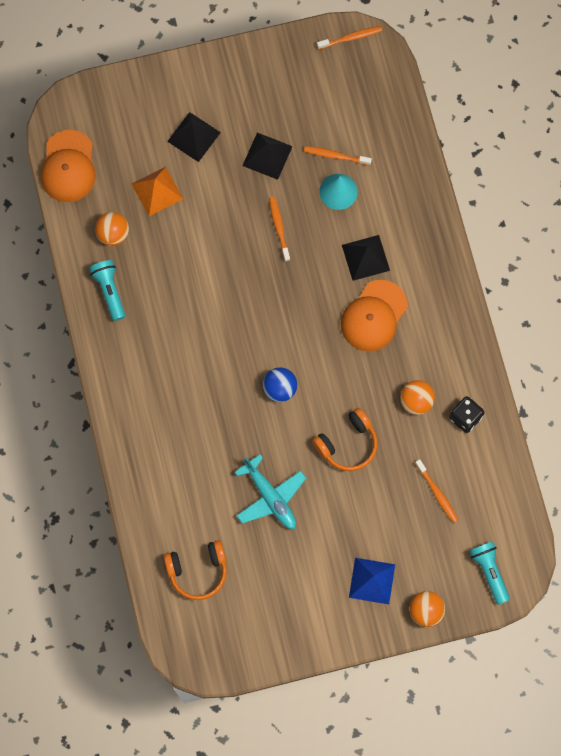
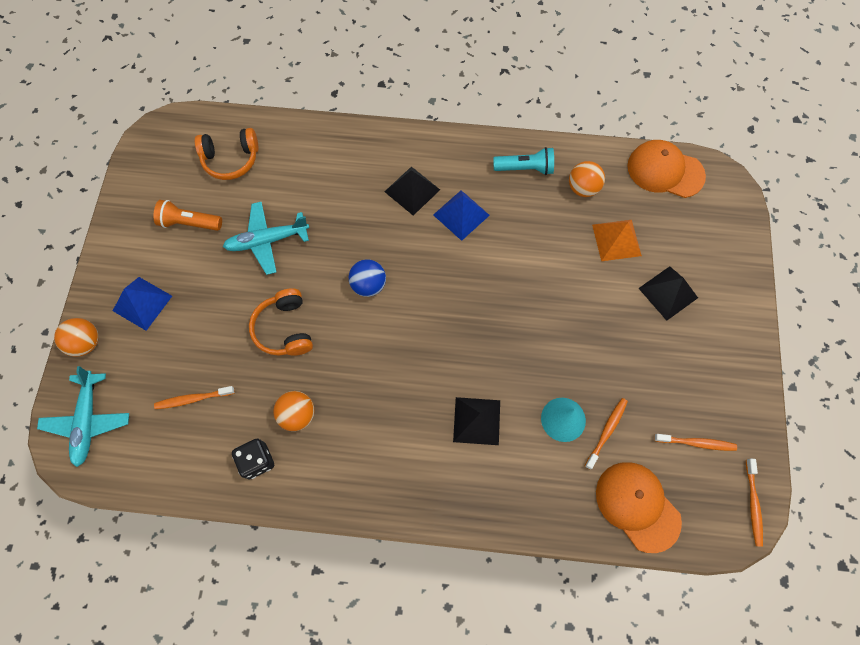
camera: 110 degrees right, 5 degrees down
(180, 332) = (461, 215): none -> blue pyramid
(198, 571) = (231, 159): orange headphones -> orange headphones turned 105 degrees counterclockwise
(267, 156) = (626, 358): black pyramid -> black pyramid (412, 190)
(279, 228) = (540, 342): orange toothbrush -> orange toothbrush (696, 443)
(279, 577) = (190, 223): none -> orange flashlight
(373, 316) = (408, 405): orange cap -> orange cap (637, 506)
(489, 572) = (88, 421): turquoise flashlight -> turquoise plane

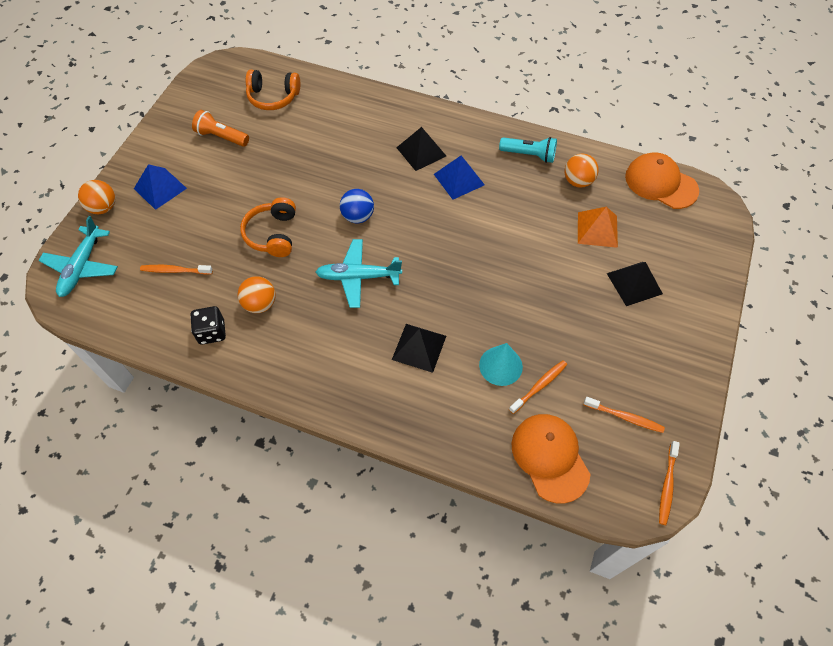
camera: 15 degrees right, 10 degrees down
(267, 241) = (281, 164): turquoise plane -> turquoise plane (358, 277)

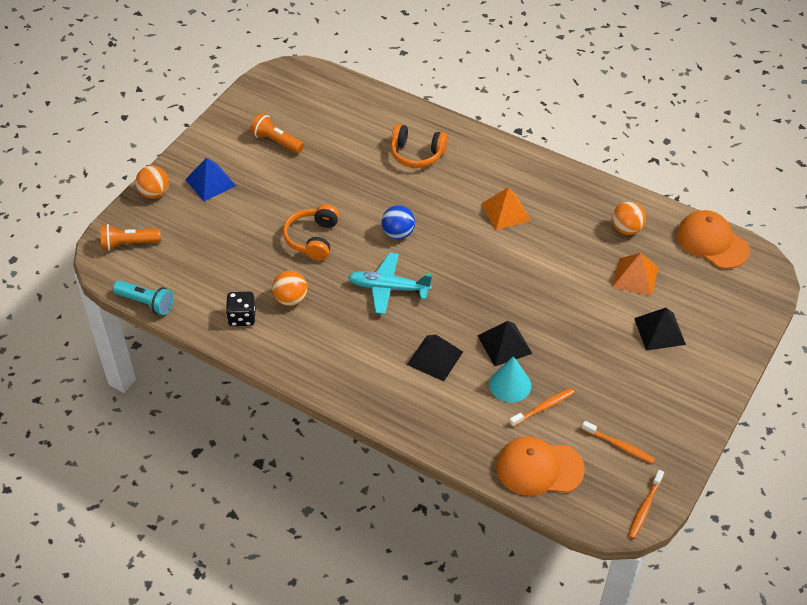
camera: 10 degrees right, 10 degrees down
(82, 267) = (129, 244): turquoise plane -> orange flashlight
(175, 270) = (215, 259): orange toothbrush -> none
(273, 97) = (333, 109): orange headphones -> orange headphones (416, 154)
(421, 151) = (473, 180): black pyramid -> black pyramid (504, 344)
(459, 179) = (505, 212): blue pyramid -> orange pyramid
(529, 155) = (582, 198): turquoise flashlight -> turquoise flashlight (146, 303)
(550, 457) = (539, 468): orange cap -> orange cap turned 75 degrees counterclockwise

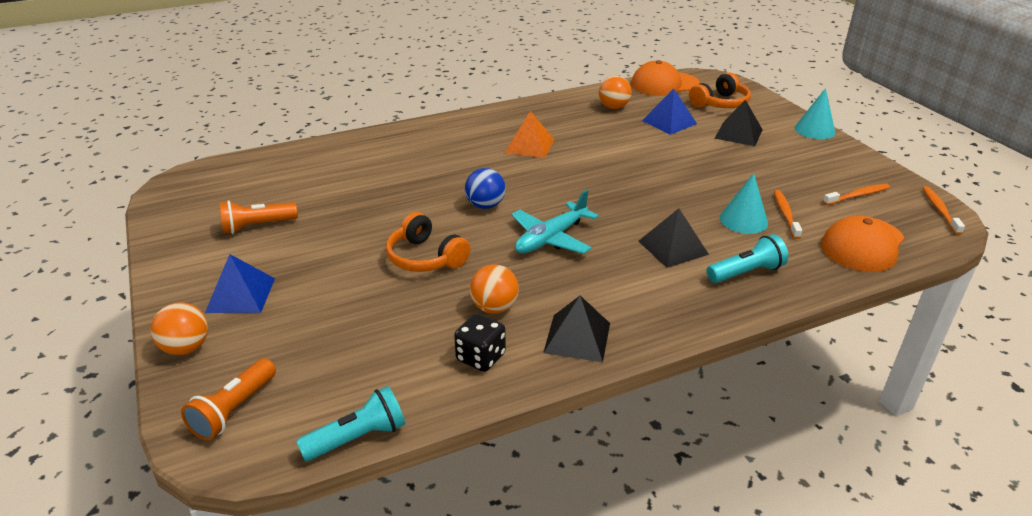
camera: 55 degrees left, 15 degrees down
(416, 154) = (400, 159): orange headphones -> orange headphones (720, 103)
(438, 410) = (746, 272): none -> turquoise flashlight
(504, 344) = (689, 204): black pyramid -> black pyramid (577, 337)
(635, 277) = (669, 122): orange pyramid -> blue pyramid
(645, 508) = (940, 210): orange toothbrush -> orange toothbrush turned 150 degrees counterclockwise
(723, 381) = (814, 130): none -> turquoise cone

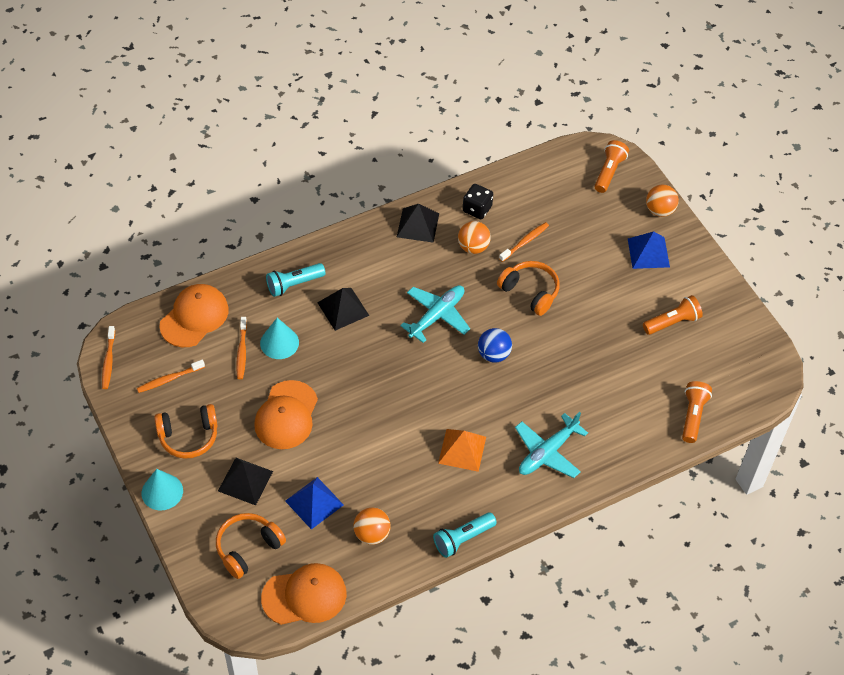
camera: 175 degrees right, 20 degrees up
(285, 160) = (693, 416): none -> orange flashlight
(357, 438) = (535, 159): turquoise flashlight -> turquoise flashlight (463, 539)
(416, 312) = (525, 242): none -> orange toothbrush
(445, 142) = (547, 452): none -> turquoise plane
(714, 169) = (286, 415): none -> orange cap
(810, 158) = (188, 436): none -> orange headphones

